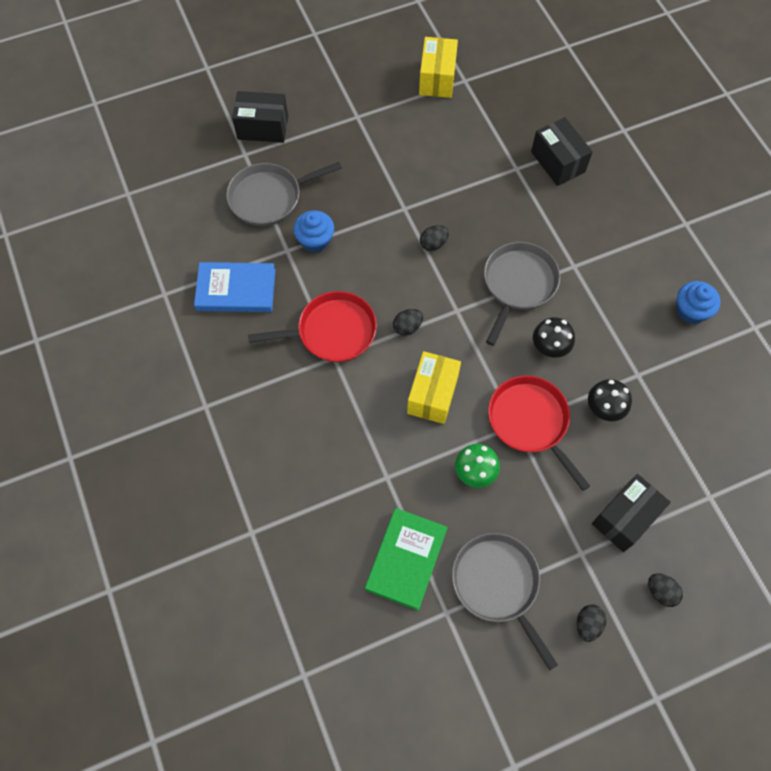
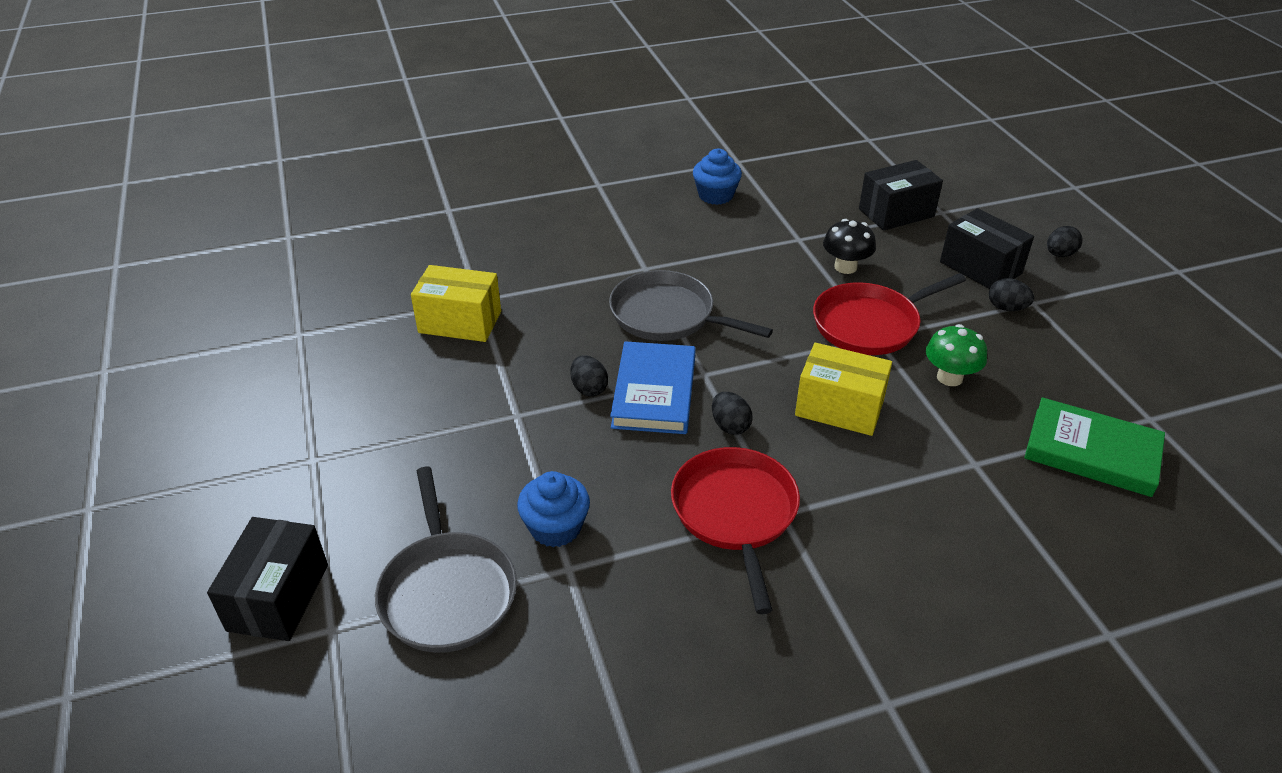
camera: 85 degrees left, 25 degrees down
(236, 289) = (642, 649): blue book -> blue book (654, 392)
(437, 78) = (280, 361): yellow box -> yellow box (460, 322)
(497, 584) = (1095, 371): grey pan -> none
(549, 347) = (763, 299): black mushroom -> none
(557, 162) = (480, 264): black box -> black box (896, 213)
(587, 624) = (1116, 307): black egg -> black egg (1006, 308)

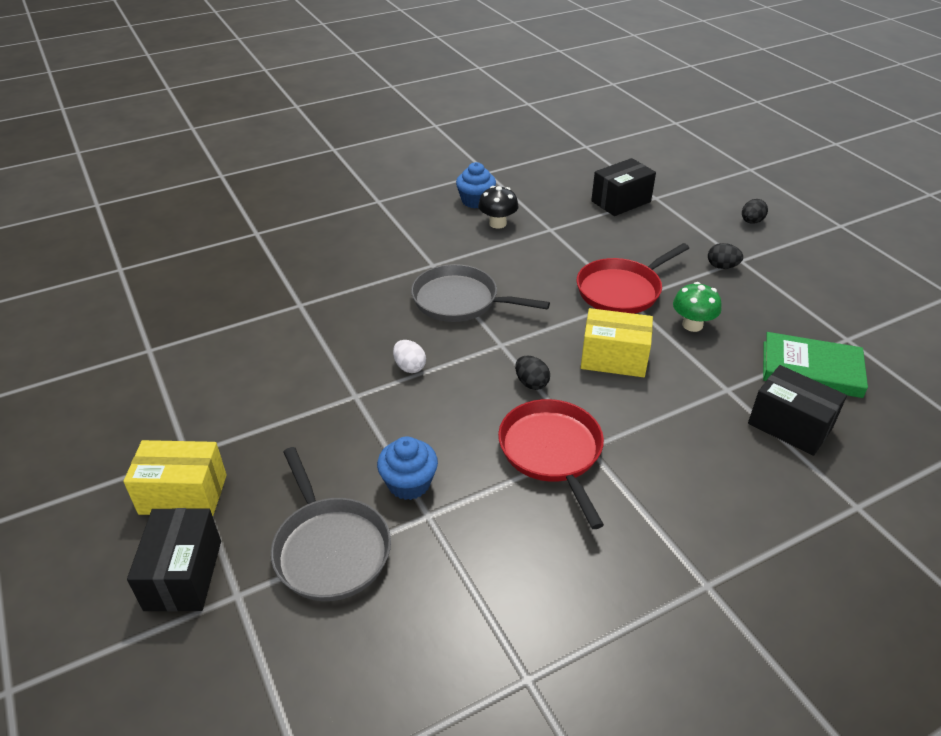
camera: 10 degrees left, 0 degrees up
(460, 322) = (288, 325): yellow box -> yellow box (183, 494)
(589, 388) = (409, 367): black egg -> white egg
(654, 392) = (463, 363): blue book -> none
(845, 267) = (592, 247): black mushroom -> black mushroom (497, 223)
(980, 268) = (695, 238): black box -> black box (790, 426)

